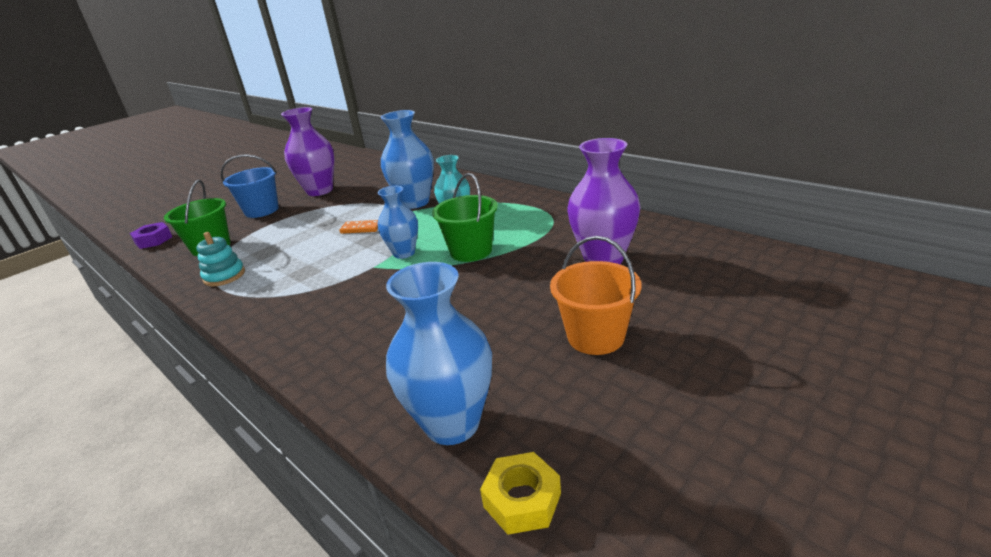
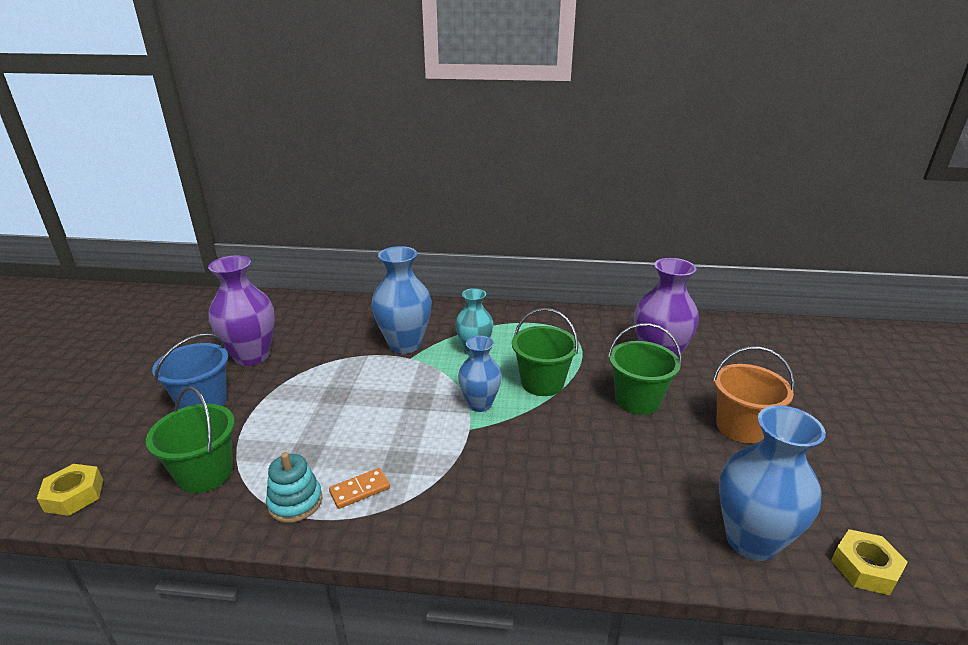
camera: 40 degrees left, 0 degrees up
(153, 240) = (74, 495): purple nut -> yellow nut
(361, 228) = (387, 390): orange domino -> orange domino (360, 490)
(529, 285) = (637, 400): none -> green bucket

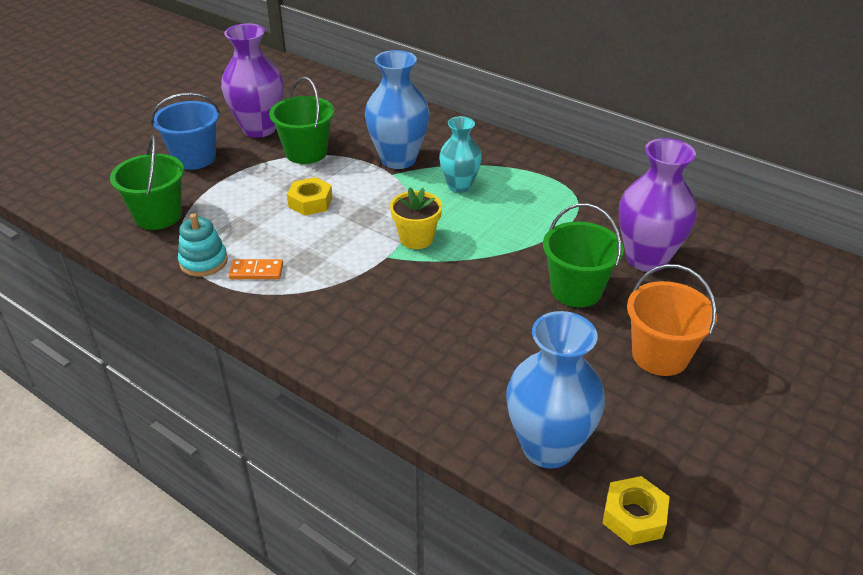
camera: 30 degrees right, 10 degrees up
(74, 495) = (67, 199): yellow nut -> yellow nut (310, 202)
(480, 404) = (416, 238): blue vase -> yellow flower pot
(542, 383) = (495, 240): green bucket -> green bucket (306, 152)

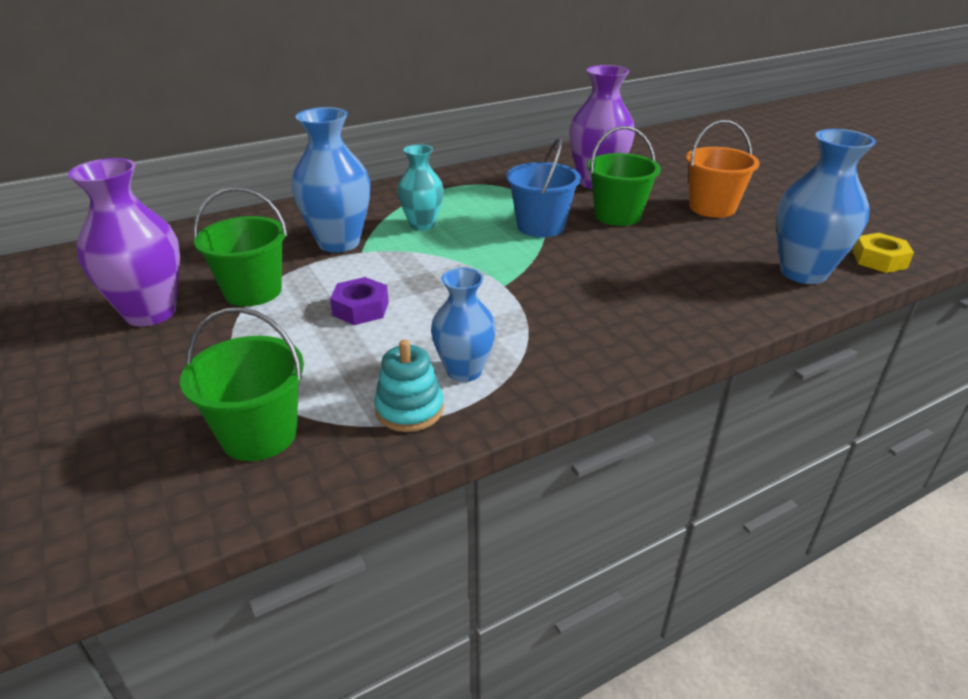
camera: 65 degrees left, 5 degrees down
(194, 158) = (148, 377): blue bucket -> blue bucket (540, 226)
(256, 271) = (464, 371): orange domino -> blue vase
(310, 202) = (361, 309): yellow nut -> purple nut
(416, 238) = (487, 264): yellow flower pot -> none

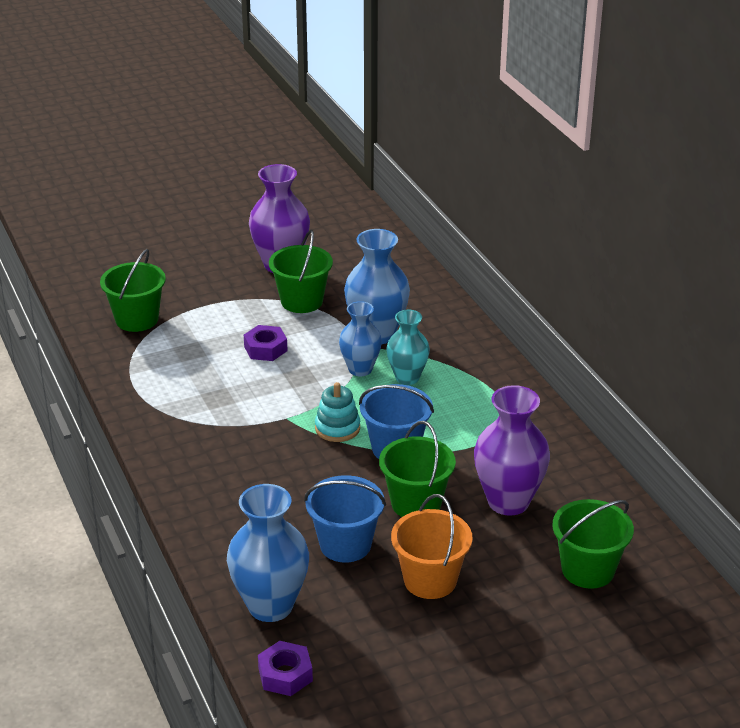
camera: 95 degrees right, 0 degrees up
(409, 409) = (141, 370): turquoise stacking toy -> turquoise stacking toy (337, 428)
(464, 371) = (174, 393): blue vase -> blue vase (360, 369)
(660, 159) = (588, 570): none -> green bucket
(693, 243) = (345, 544): none -> blue bucket
(879, 260) = (285, 674): yellow nut -> purple nut

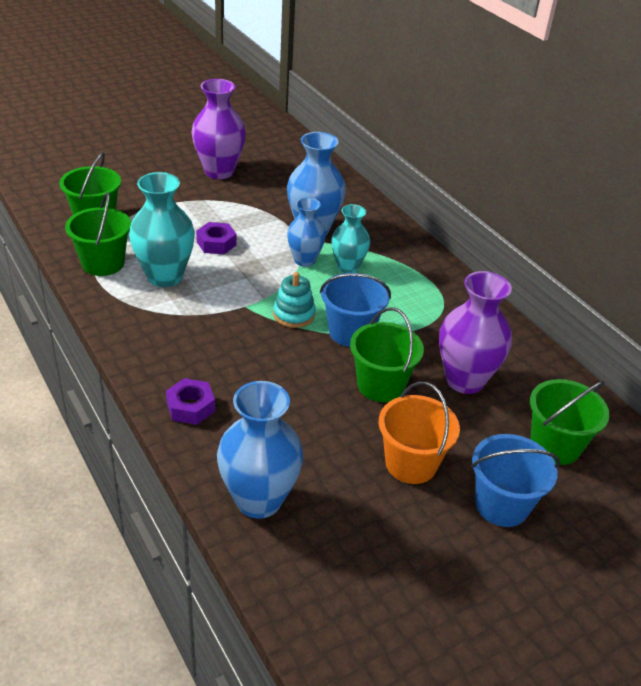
camera: 10 degrees left, 5 degrees up
(205, 384) = (165, 276): none -> turquoise vase
(285, 674) = (286, 579): purple nut -> purple nut (190, 407)
(302, 301) = (242, 202): green bucket -> green bucket (103, 263)
(345, 544) = (322, 430): blue bucket -> blue bucket (502, 505)

